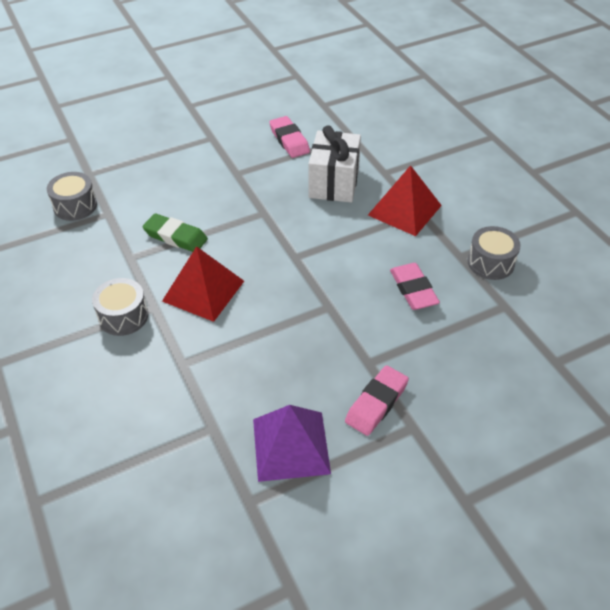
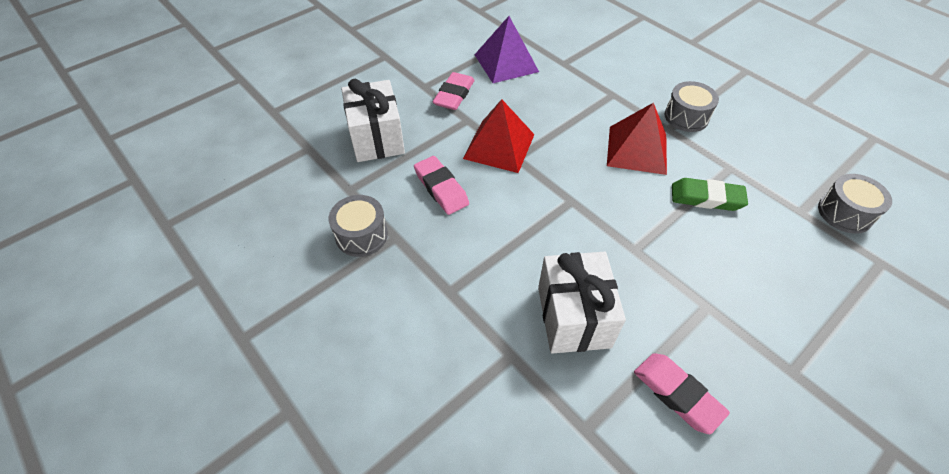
camera: 165 degrees right, 5 degrees up
(404, 210) = (469, 290): red pyramid -> red pyramid (499, 146)
(477, 359) = (377, 138): none -> white gift

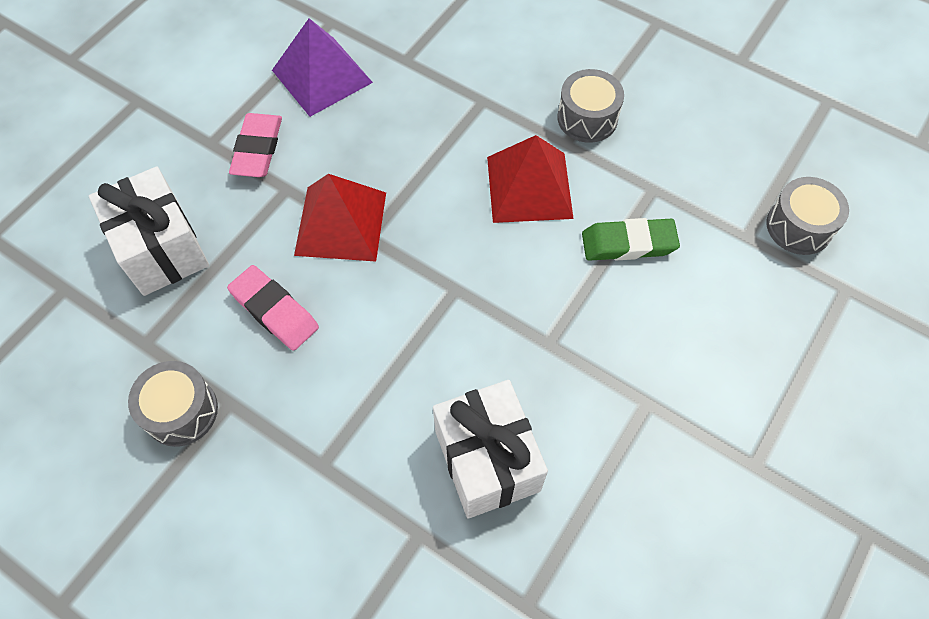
camera: 15 degrees left, 10 degrees up
(677, 394) = (626, 531): pink eraser -> none

